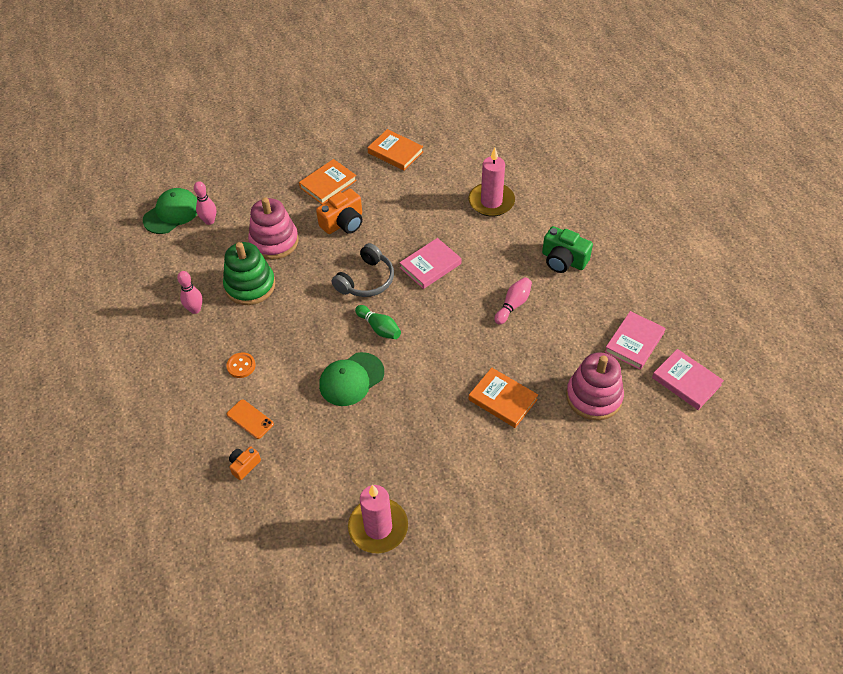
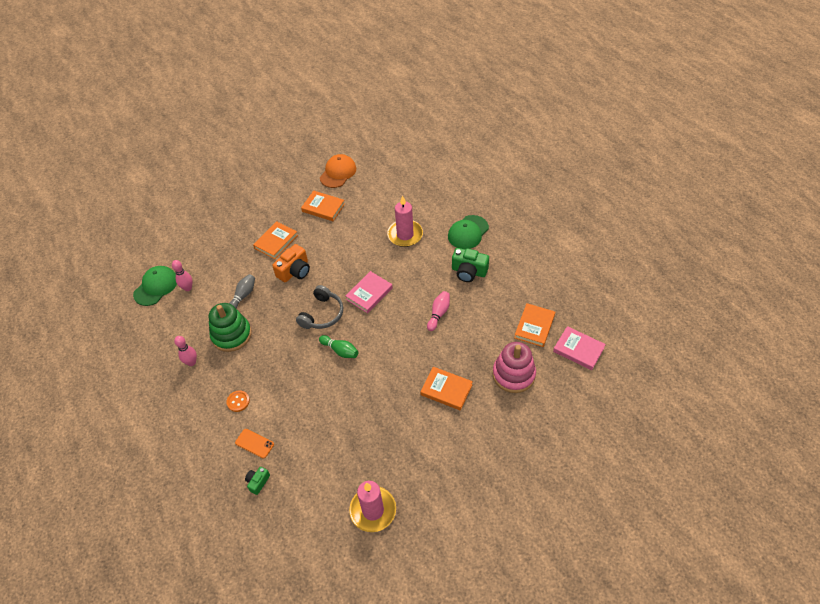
camera: 10 degrees left, 0 degrees up
(244, 465) = (258, 482): orange camera -> green camera
(274, 241) = (243, 296): pink stacking toy -> grey bowling pin
(351, 379) = (327, 396): green cap -> green cap (468, 232)
(423, 113) = (338, 173): none -> orange cap
(634, 342) = (534, 326): pink book -> orange book

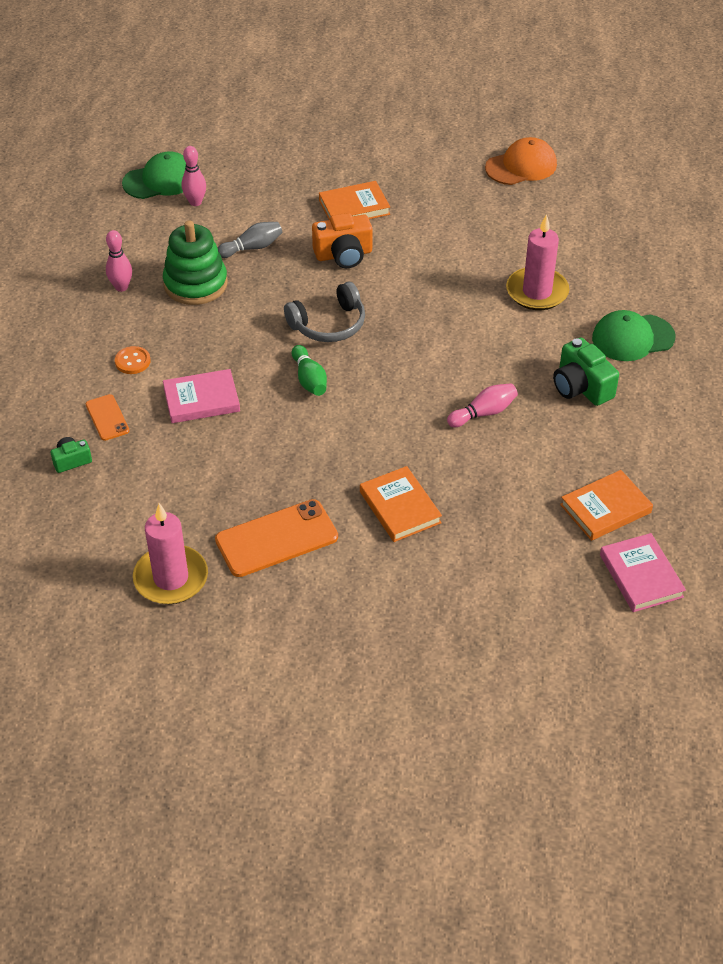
camera: 35 degrees right, 5 degrees down
(323, 207) = (457, 199): orange book -> none
(369, 293) = (414, 335): pink book -> pink book (201, 400)
(404, 449) = (276, 539): none -> orange phone
(513, 374) = (511, 547): pink stacking toy -> none

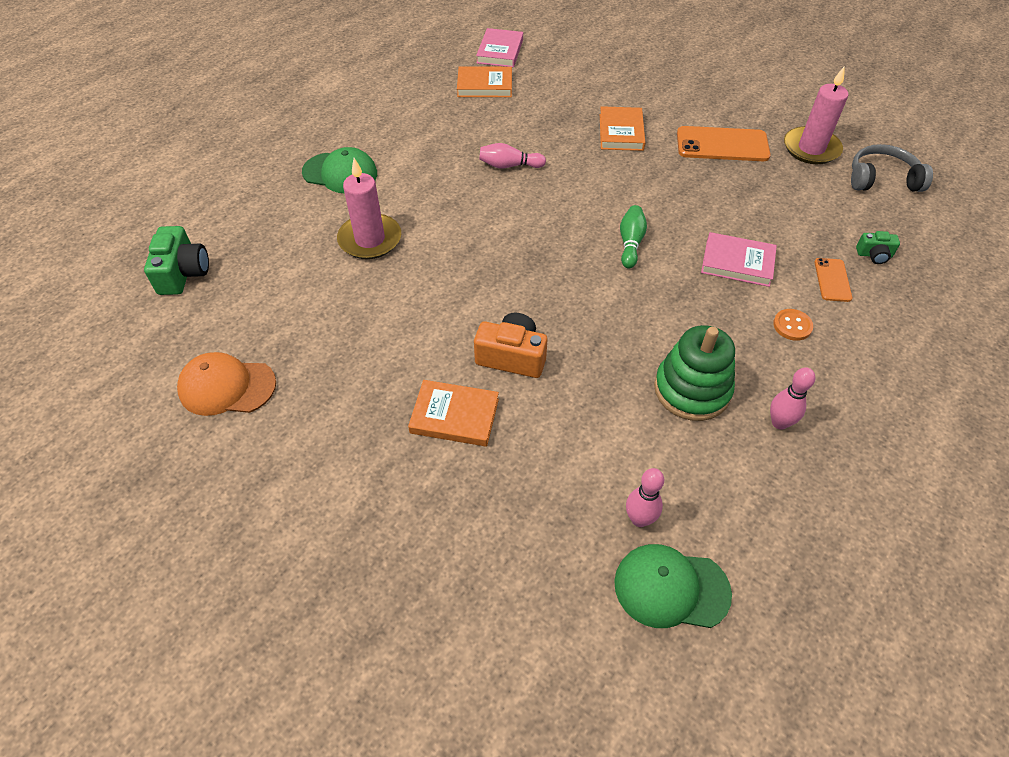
camera: 150 degrees left, 5 degrees up
(252, 248) = (605, 411): grey bowling pin -> none
(329, 324) = (580, 286): grey headphones -> grey headphones (882, 179)
(581, 387) = (419, 155): green camera -> green camera (183, 273)

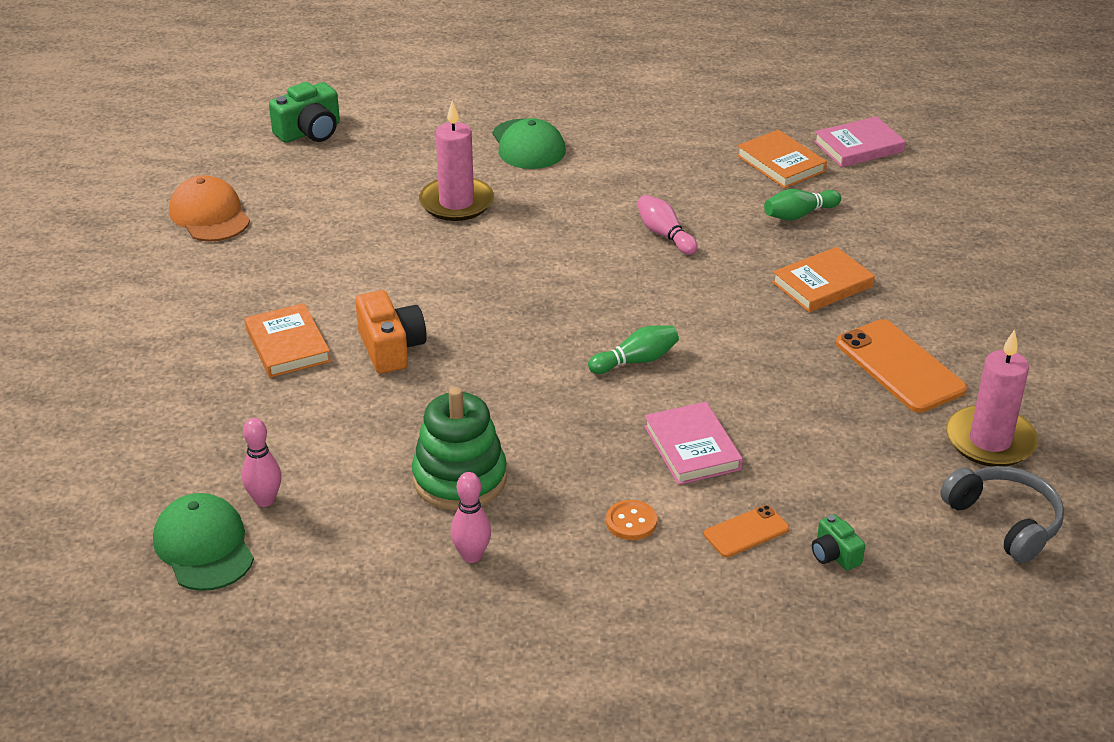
camera: 55 degrees right, 15 degrees down
(544, 105) = (799, 215): none -> green bowling pin

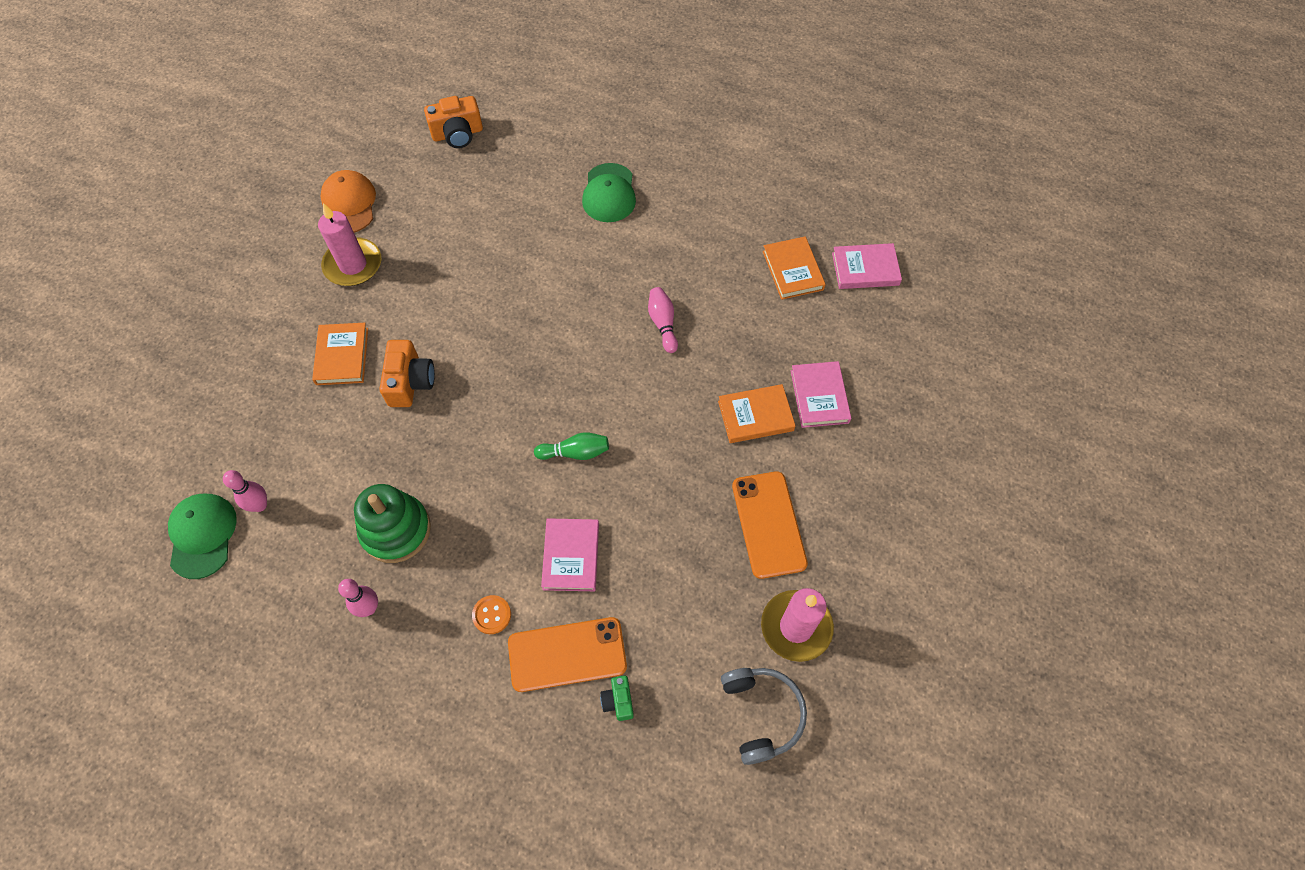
camera: 20 degrees right, 25 degrees up
(310, 132) = (457, 134): green camera -> orange camera
(456, 203) = (526, 242): pink candle -> pink candle (353, 265)
(746, 532) = (567, 654): orange phone -> orange phone, size x1.85
(799, 215) = (777, 333): green bowling pin -> none
(881, 254) = (819, 396): none -> pink book

